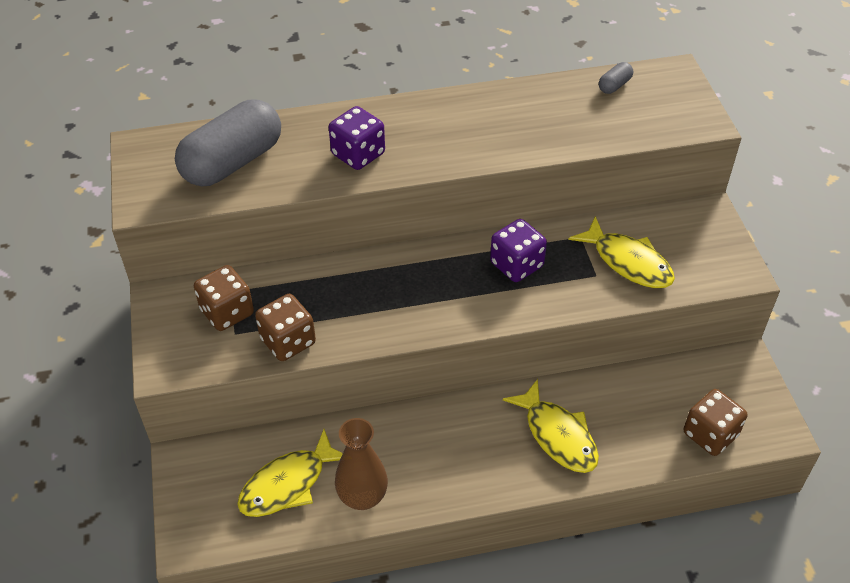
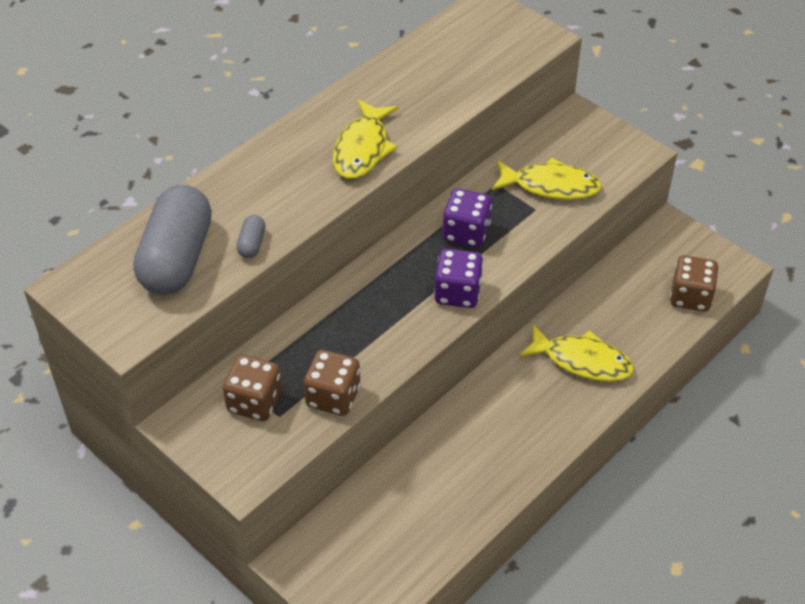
camera: 35 degrees left, 0 degrees up
(288, 484) = (402, 525): yellow fish -> yellow fish (363, 149)
(358, 154) = (286, 196): purple dice -> purple dice (457, 293)
(362, 497) = (473, 498): brown vase -> none
(614, 85) = (447, 37): grey capsule -> grey capsule (252, 244)

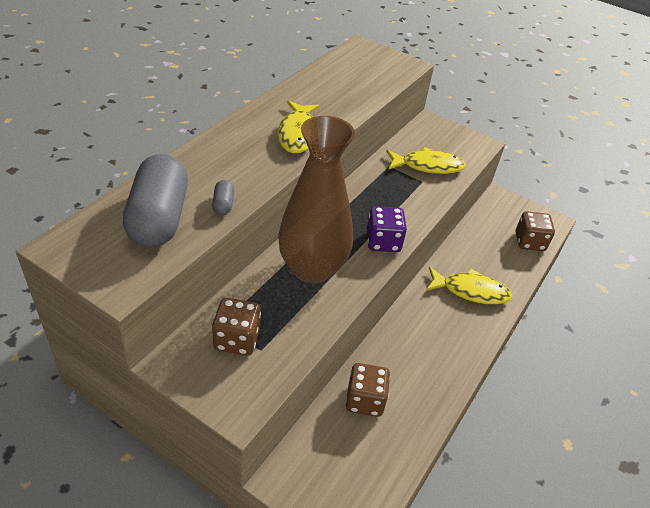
camera: 15 degrees left, 5 degrees down
(333, 396) = (304, 329): brown dice -> brown dice (365, 400)
(359, 323) = (312, 269): none -> brown vase
(466, 232) = (377, 199): purple dice -> none

